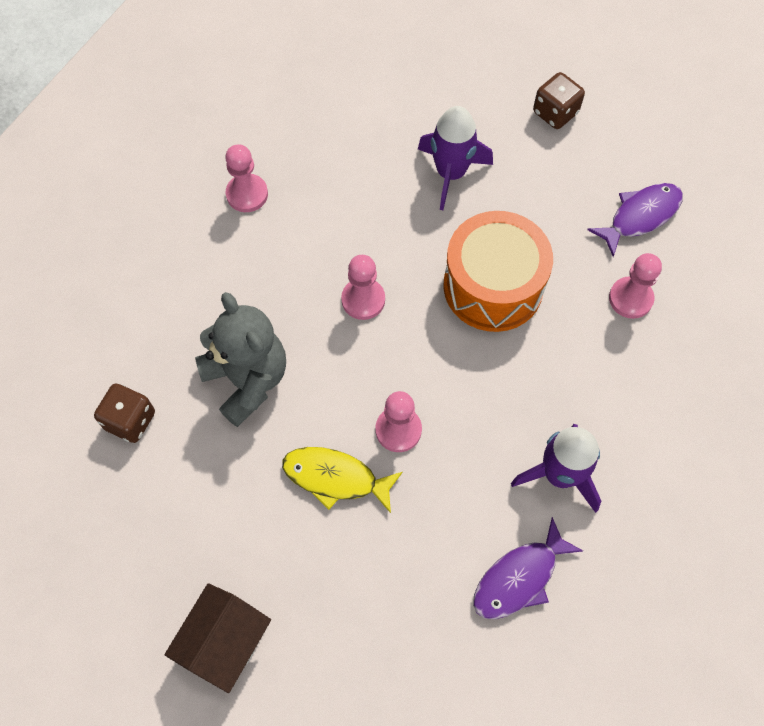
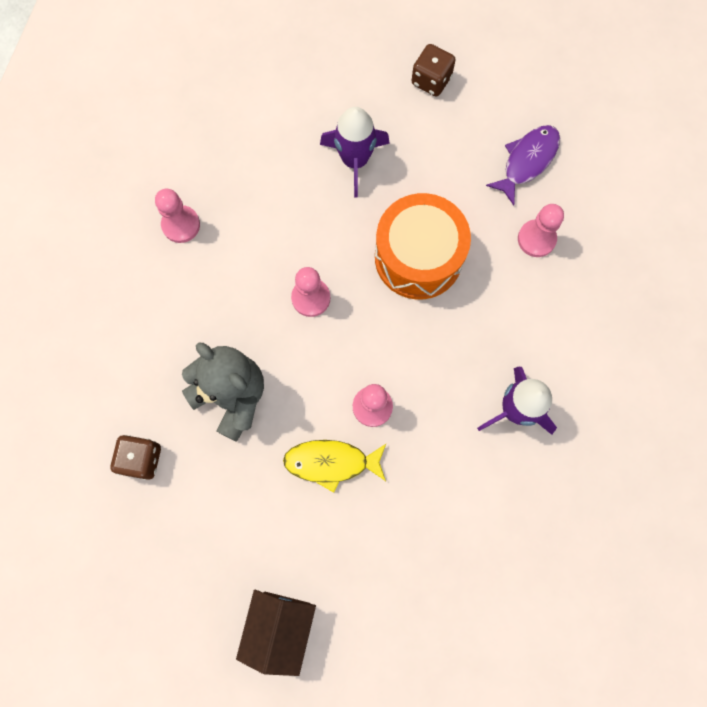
camera: 15 degrees left, 10 degrees up
(519, 577) = (504, 506): purple fish -> none

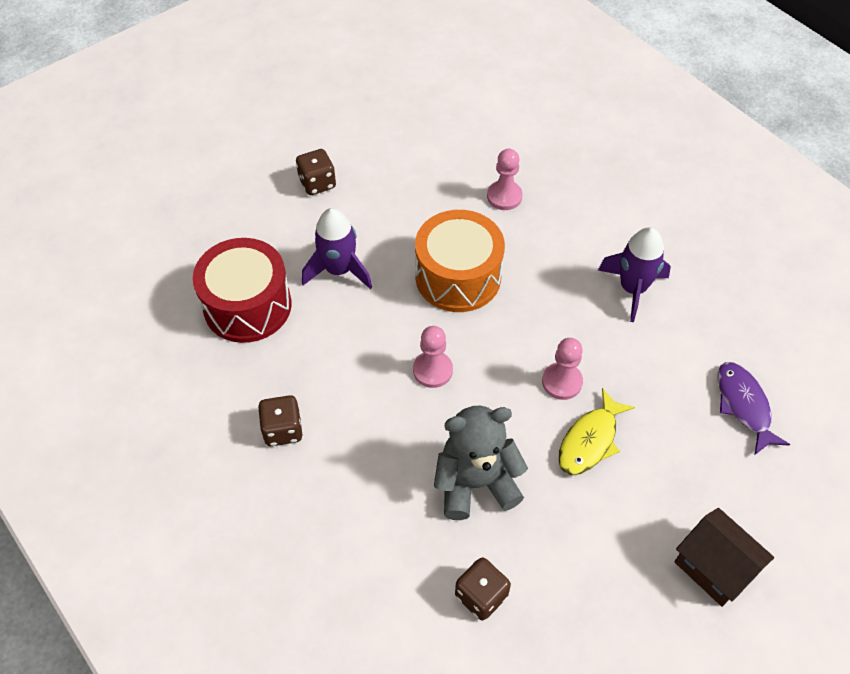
camera: 55 degrees left, 20 degrees down
(181, 225) = (283, 430): pink pawn -> brown dice
(271, 119) = (247, 305): none -> red drum
(527, 161) = (437, 166): purple fish -> purple fish (744, 405)

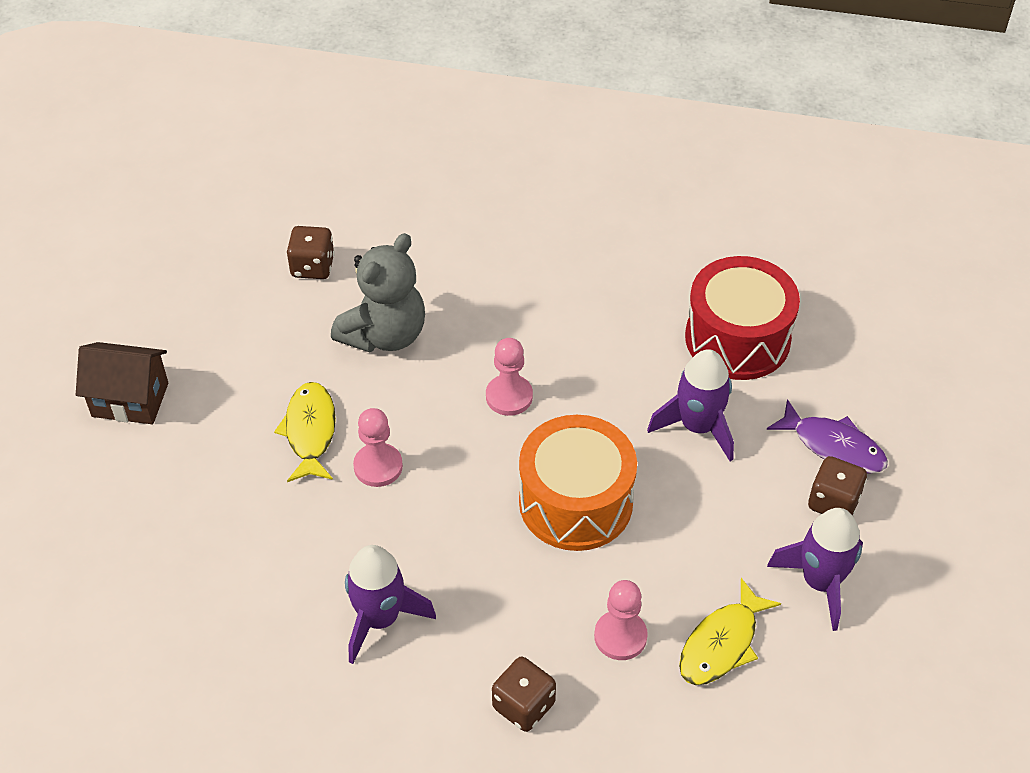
camera: 140 degrees right, 5 degrees down
(283, 430) = (584, 270): brown dice -> brown dice (523, 705)
(373, 155) = (820, 582): none -> purple rocket
(455, 162) = (722, 643): none -> yellow fish
(744, 405) = (177, 564): purple fish -> purple fish (833, 446)

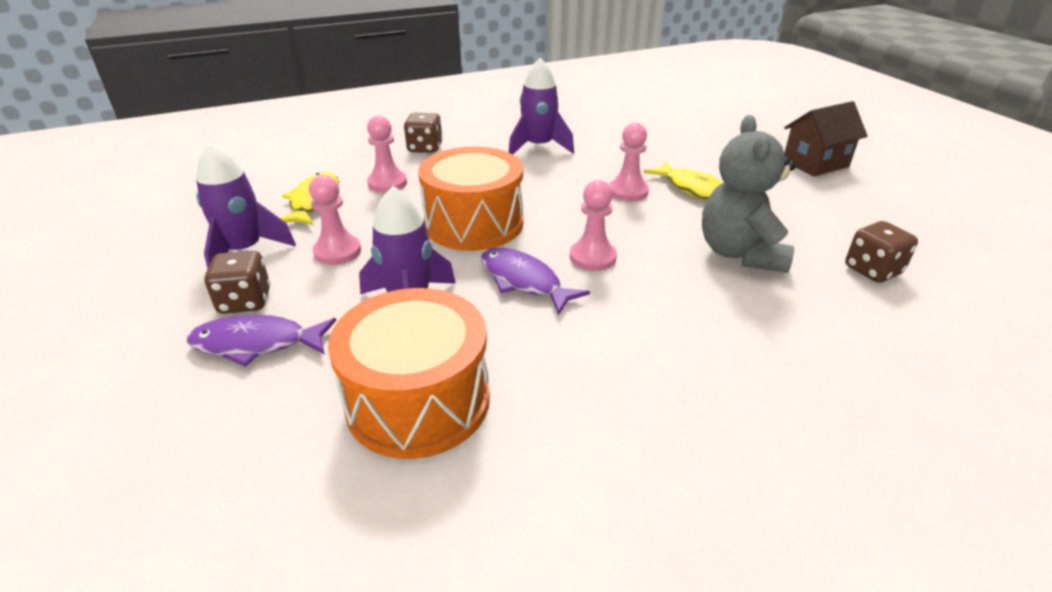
camera: 145 degrees right, 15 degrees down
(590, 401) = (524, 281): none -> purple fish
(730, 530) = (337, 252): none -> pink pawn
(737, 338) = (418, 401): red drum -> orange drum

